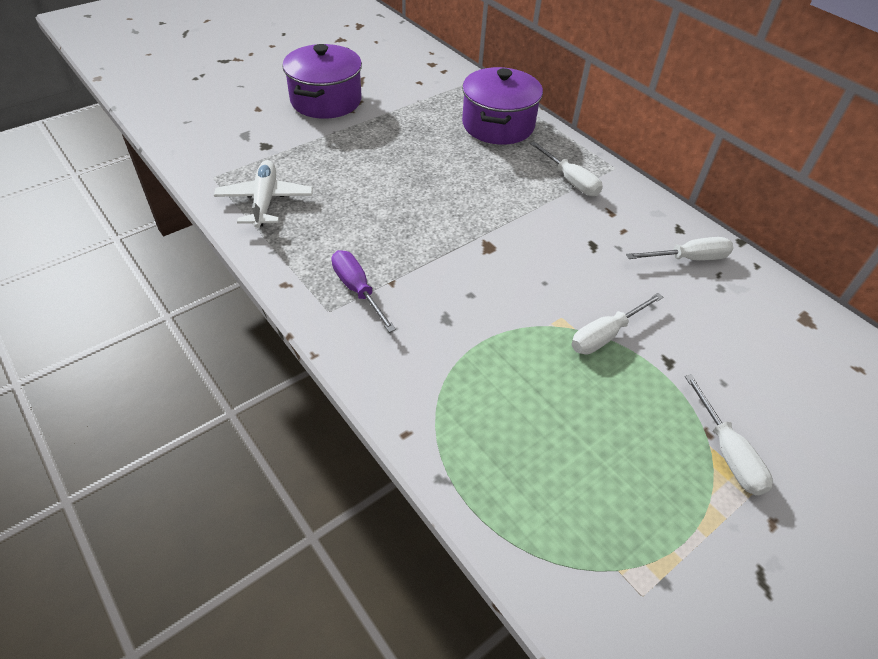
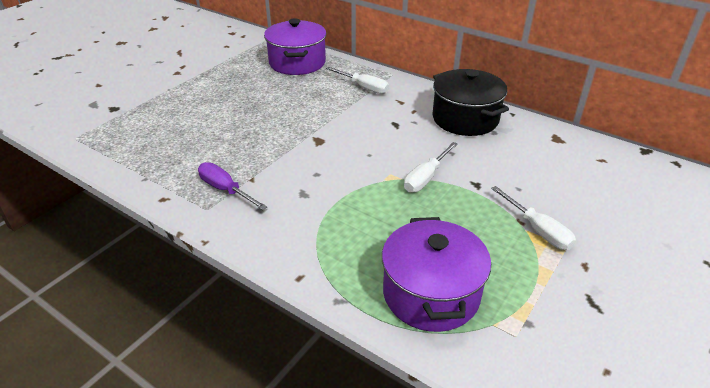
camera: 15 degrees left, 10 degrees down
(265, 201) = (126, 145): white plane -> none
(326, 100) = (155, 70): purple pot -> purple pot (431, 294)
(688, 258) = (465, 119): white screwdriver -> black pot

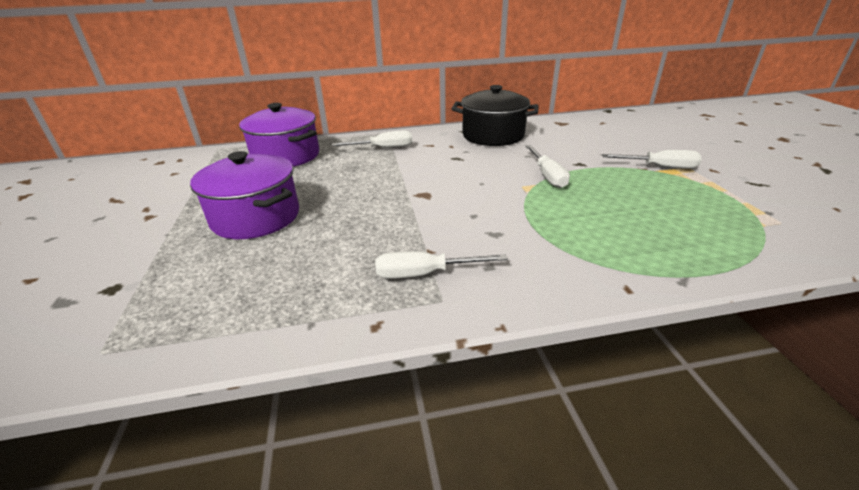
camera: 45 degrees left, 5 degrees down
(225, 190) = (425, 274): purple screwdriver -> white screwdriver
(431, 294) = (706, 234): purple pot -> purple pot (256, 217)

